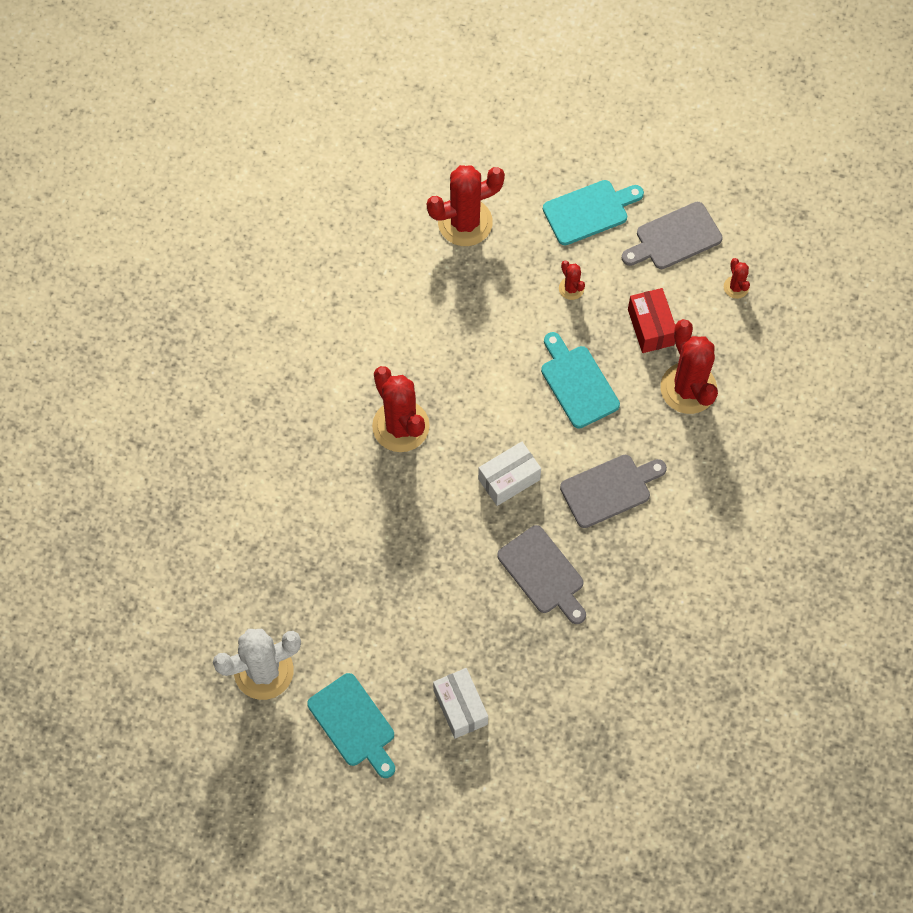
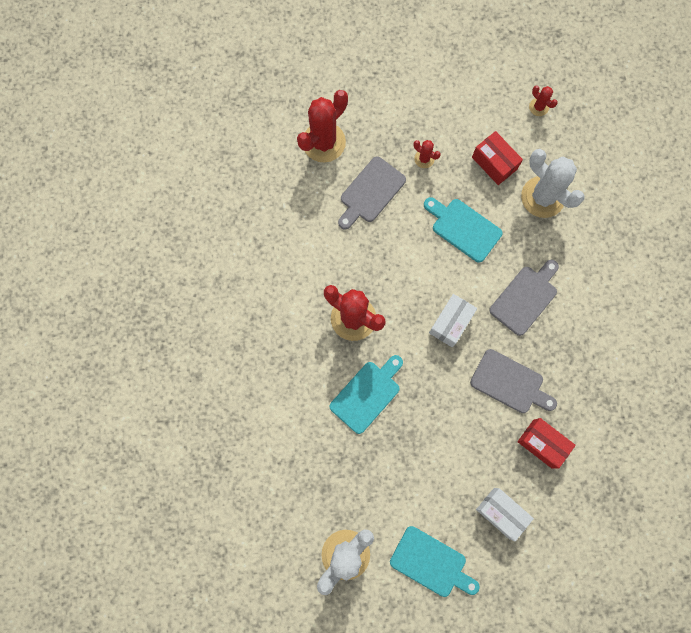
camera: 25 degrees left, 10 degrees up
(546, 655) = (542, 443): none -> red box
(589, 211) = (408, 95): turquoise cutting board -> turquoise cutting board (367, 394)
(674, 238) = (478, 89): grey cutting board -> grey cutting board (370, 192)
(688, 388) = (542, 197): red cactus -> white cactus

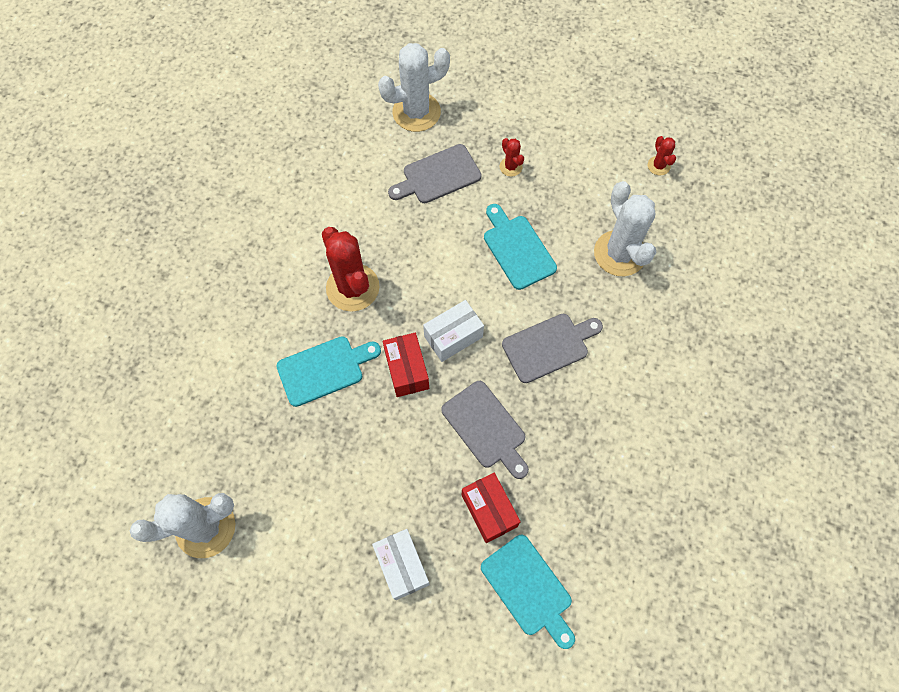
camera: 25 degrees right, 10 degrees down
(324, 142) = (416, 112): red cactus -> white cactus
(431, 563) = (293, 584): turquoise cutting board -> turquoise cutting board (529, 588)
(494, 163) = (583, 200): red box -> red box (407, 370)

